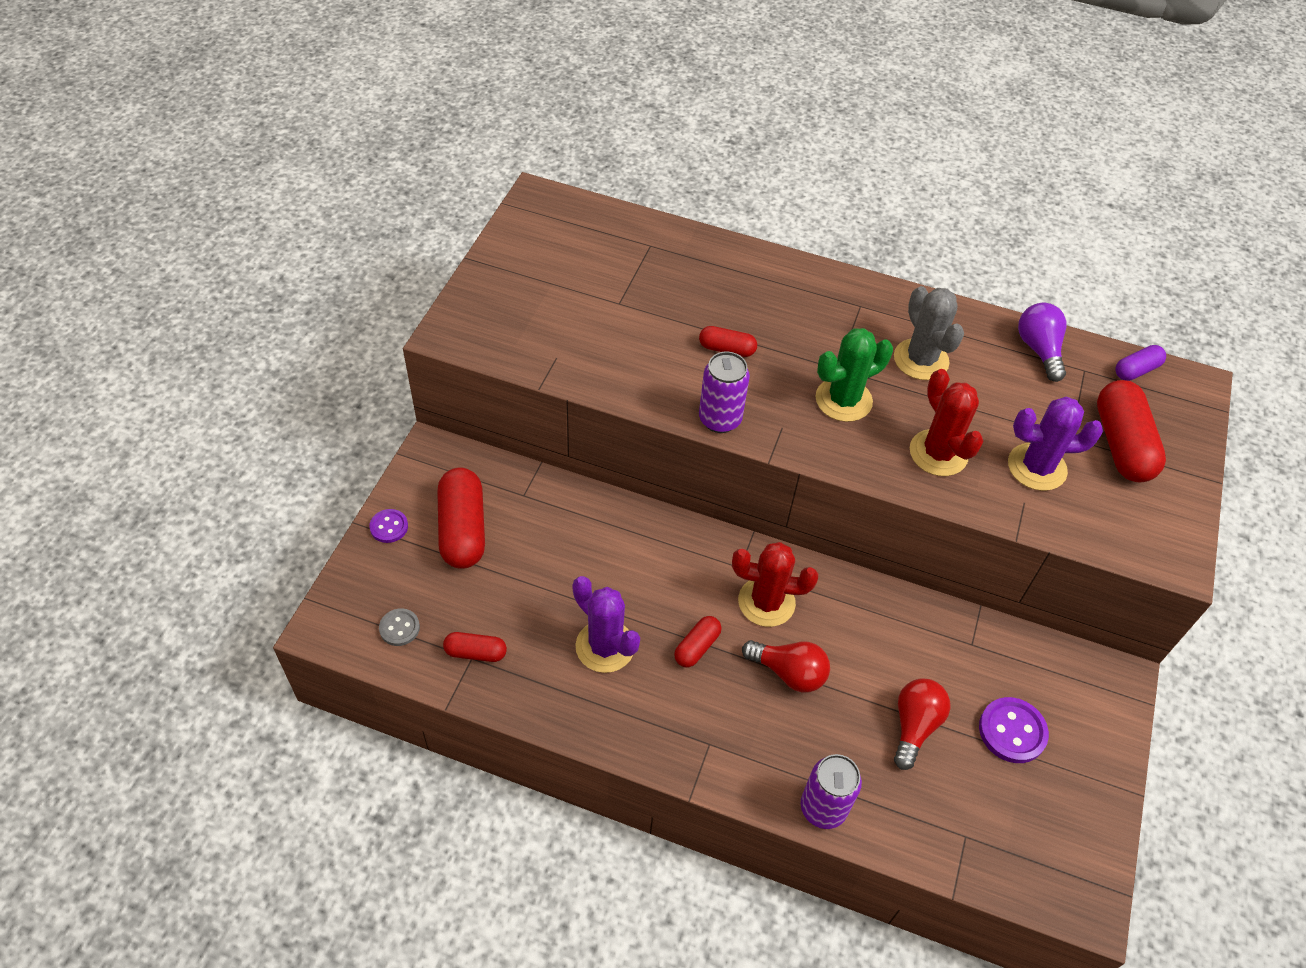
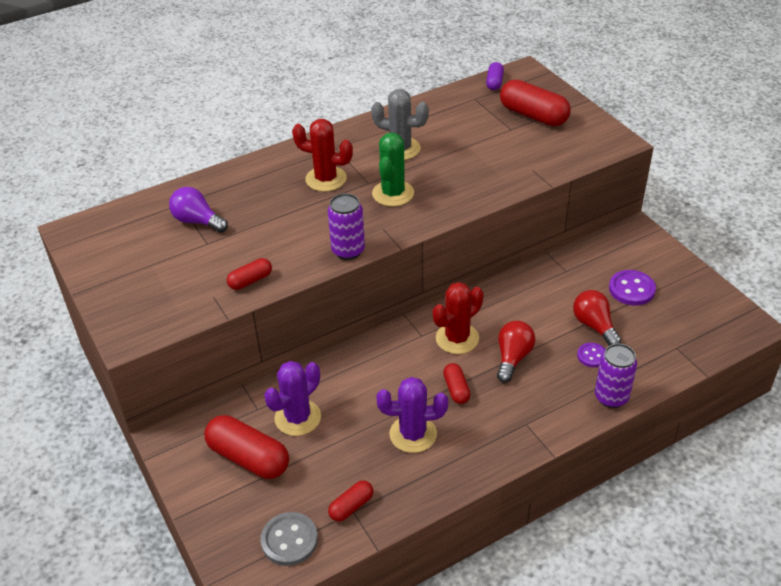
camera: 45 degrees left, 10 degrees down
(389, 527) = (201, 499): purple button -> purple button (592, 356)
(399, 628) = (289, 540): grey button -> grey button, size x1.63
(727, 349) = (301, 218): red capsule -> red capsule (250, 281)
(789, 672) = (513, 358): red light bulb -> red light bulb turned 45 degrees counterclockwise
(938, 453) = (468, 180): red cactus -> red cactus (326, 179)
(1036, 467) = (516, 152): purple cactus -> purple cactus (298, 418)
(1039, 350) = (444, 105): purple light bulb -> purple light bulb (197, 221)

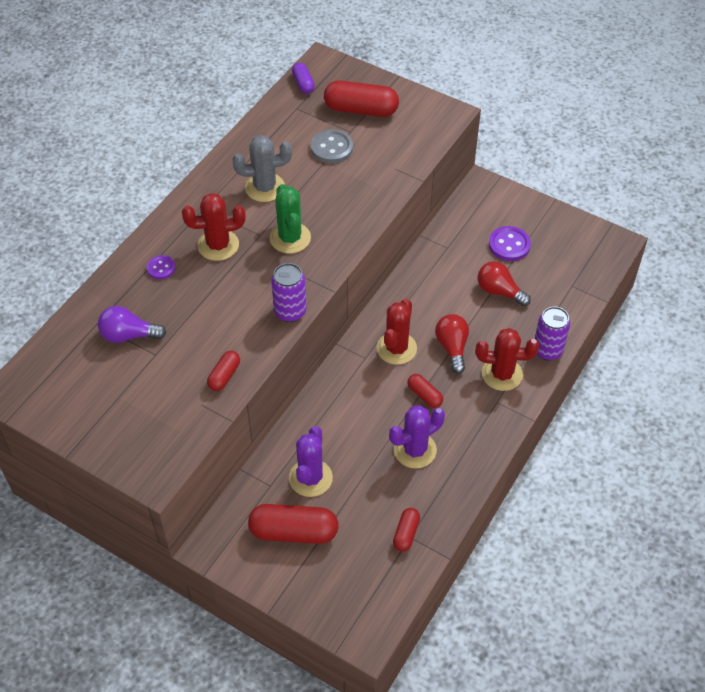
camera: 30 degrees left, 10 degrees up
(289, 540) = (376, 584): grey button -> grey button (331, 148)
(548, 400) = (502, 374): none -> red cactus
(592, 356) = (512, 320): purple button -> purple button (161, 268)

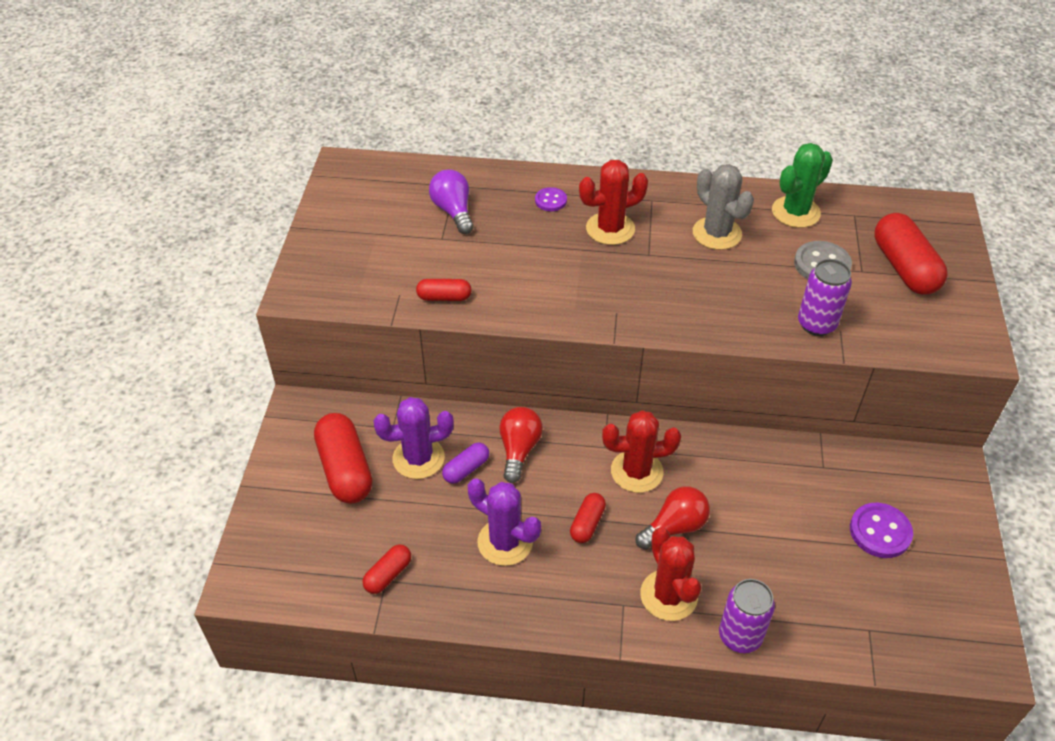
camera: 65 degrees right, 5 degrees down
(218, 245) = (610, 229): red cactus -> red cactus turned 75 degrees counterclockwise
(290, 238) = (662, 279): green cactus -> green cactus (795, 212)
(290, 312) = (560, 317): purple can -> purple can (816, 324)
(303, 84) = (896, 207): purple capsule -> purple capsule (466, 469)
(406, 533) = (388, 575): red capsule -> red capsule turned 45 degrees counterclockwise
(499, 291) = (796, 547): red light bulb -> red light bulb (519, 450)

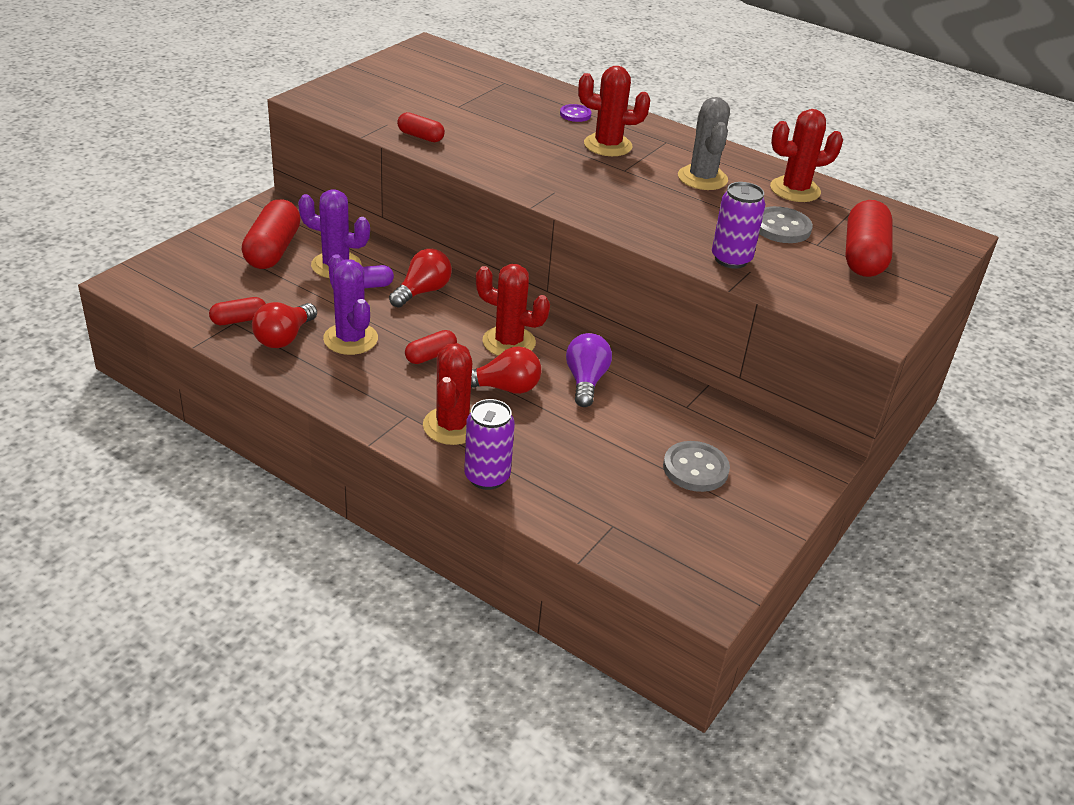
camera: 25 degrees right, 10 degrees down
(446, 573) = (284, 338): none -> red light bulb
(453, 211) = (485, 95): purple light bulb -> purple light bulb (585, 381)
(795, 212) = (795, 190): green cactus -> red cactus
(880, 532) = (695, 468): purple button -> grey button

